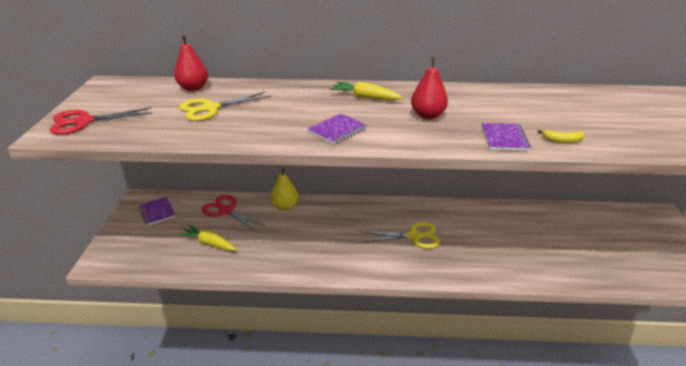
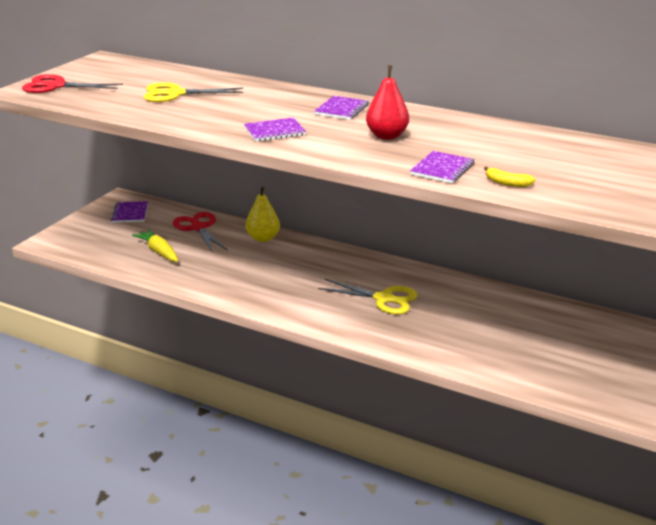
camera: 25 degrees right, 5 degrees down
(193, 88) = (178, 74): red pear -> none
(365, 97) = (341, 109): yellow carrot -> purple notebook

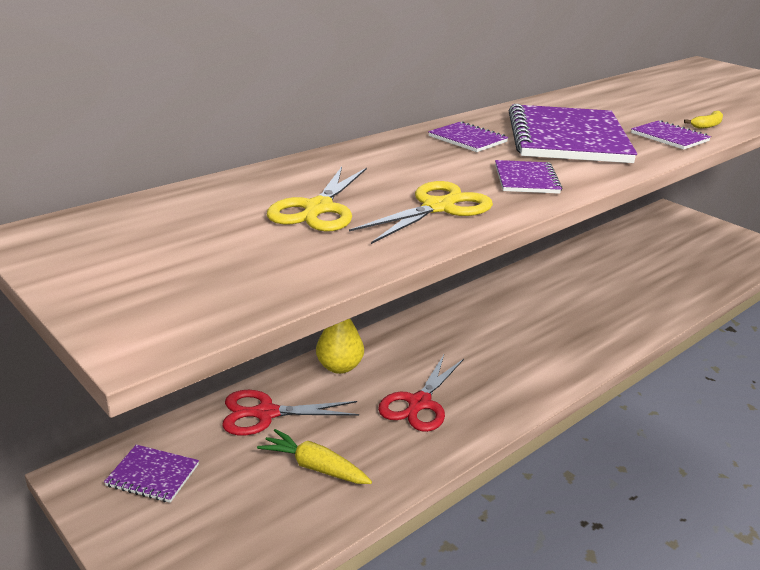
camera: 70 degrees left, 0 degrees up
(56, 86) = (157, 297): red scissors -> red scissors (419, 403)
(159, 251) = (315, 467): yellow carrot -> yellow carrot turned 45 degrees clockwise
(383, 299) = (530, 325): yellow scissors -> yellow scissors (438, 207)
(387, 136) = (567, 138): red pear -> purple notebook

